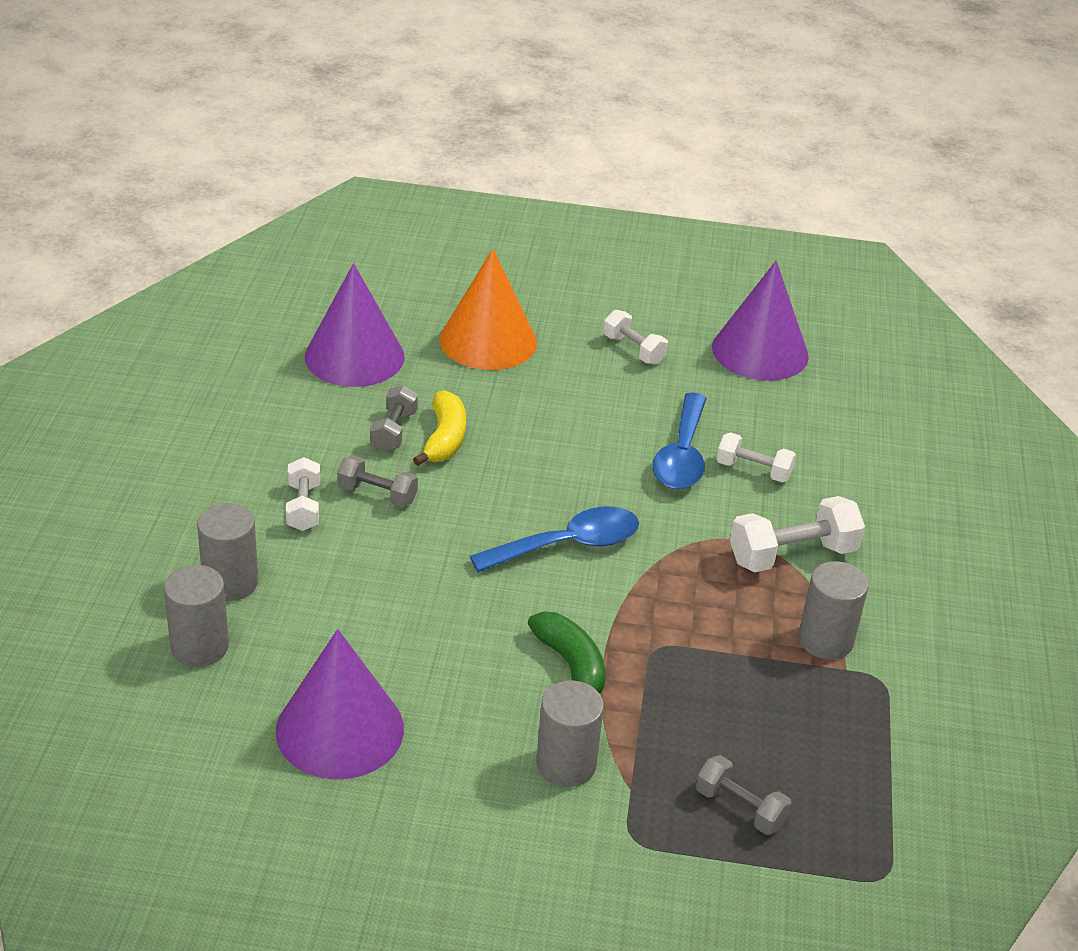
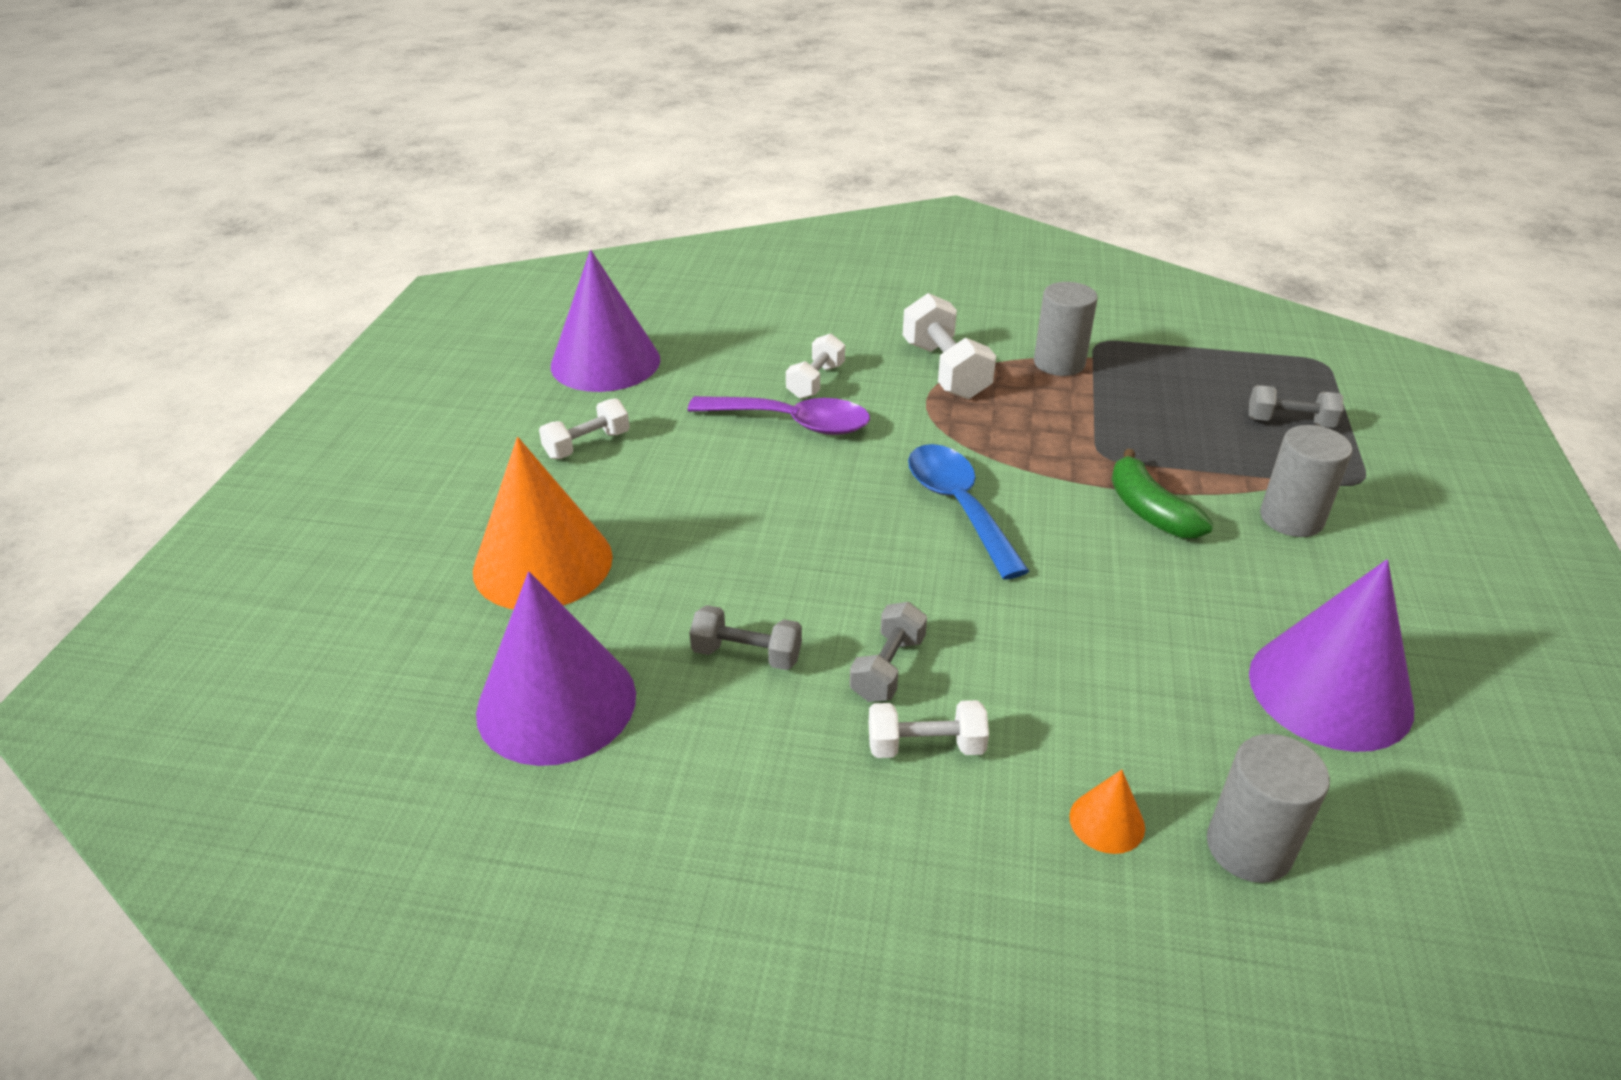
camera: 85 degrees left, 0 degrees up
(230, 582) = (1107, 822): grey cylinder -> orange cone
(444, 439) = (764, 604): yellow banana -> none
(571, 665) = (1149, 511): green banana -> green banana turned 90 degrees counterclockwise
(682, 455) = (793, 423): blue spoon -> purple spoon
(740, 808) = (1289, 422): grey dumbbell -> grey dumbbell turned 60 degrees clockwise

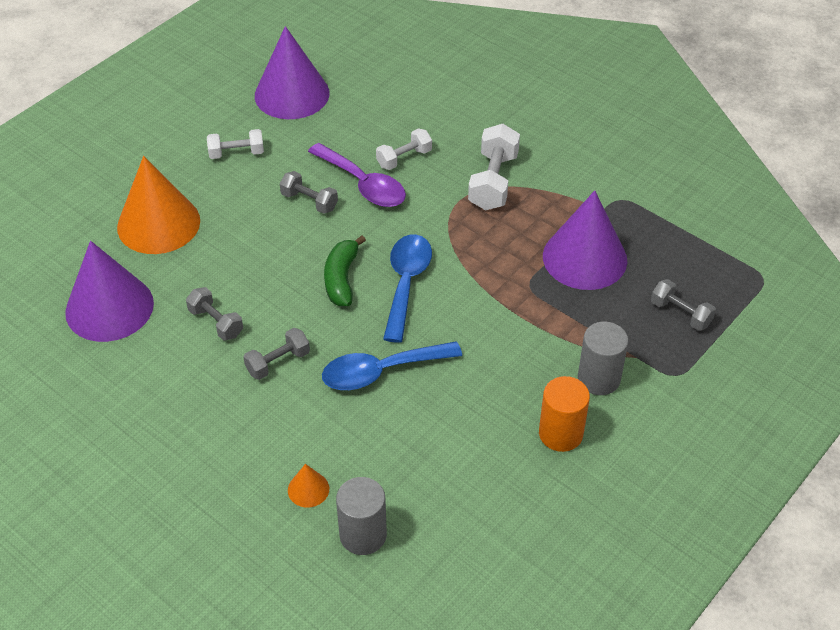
camera: 30 degrees right, 10 degrees up
(740, 463) = (309, 201): none -> grey dumbbell
(925, 746) = (259, 411): white dumbbell -> none
(1037, 619) = (381, 371): none -> blue spoon
(1059, 363) = (574, 206): grey cylinder -> none
(1149, 511) = (516, 335): green banana -> green banana (342, 279)
(1326, 595) = (560, 434): none -> orange cylinder
(1330, 690) = (496, 484): purple cone -> purple cone (584, 258)

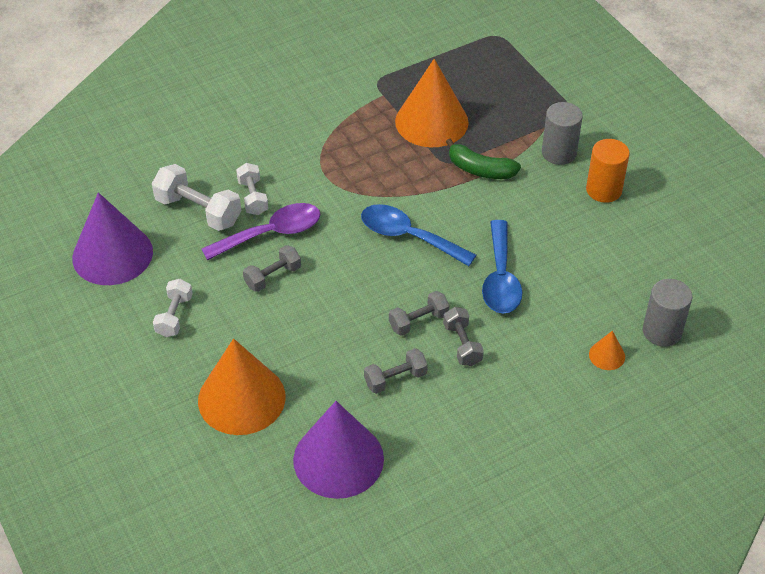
camera: 70 degrees left, 0 degrees up
(342, 279) = (383, 277): green banana -> green banana (480, 169)
(493, 181) = (315, 149): white dumbbell -> white dumbbell (198, 211)
(584, 258) = (431, 121): purple cone -> orange cone
(680, 314) = (513, 89): grey dumbbell -> grey dumbbell (418, 321)

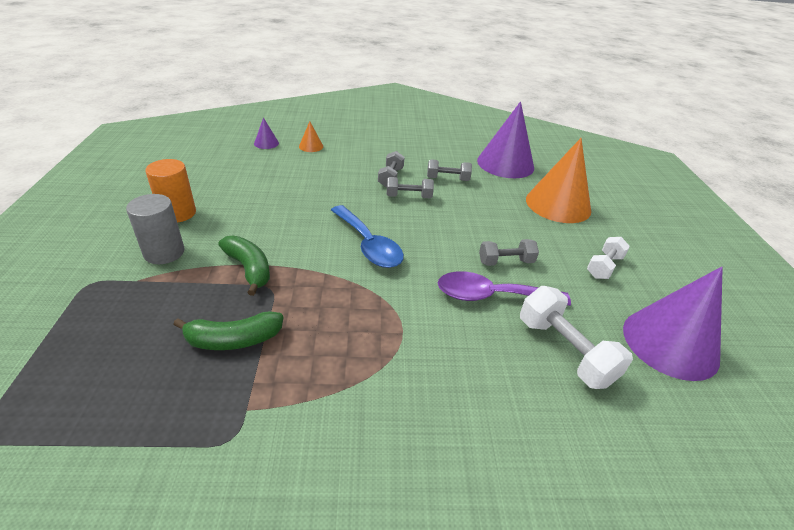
camera: 155 degrees left, 10 degrees down
(253, 197) = (496, 340): white dumbbell -> none
(431, 121) = (233, 339): orange cone -> green banana
(500, 278) = (328, 196): blue spoon -> none
(662, 331) = (266, 143): grey cylinder -> purple cone

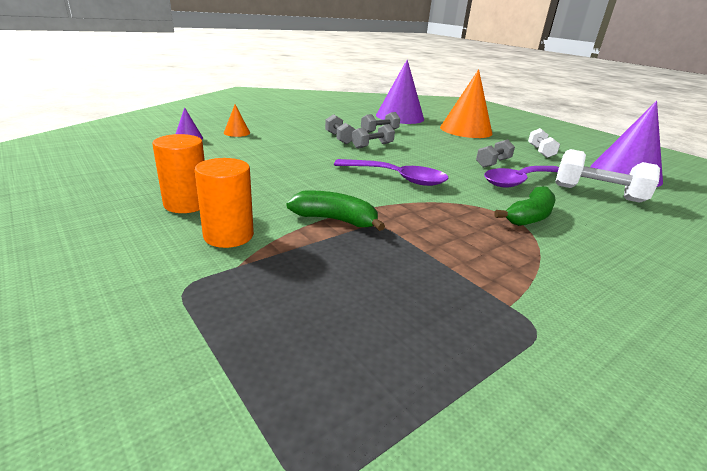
camera: 35 degrees left, 10 degrees down
(164, 252) = (228, 235): grey cylinder -> orange cylinder
(233, 339) = (413, 268): green banana -> green banana (529, 216)
(368, 245) = (397, 178): blue spoon -> purple spoon

